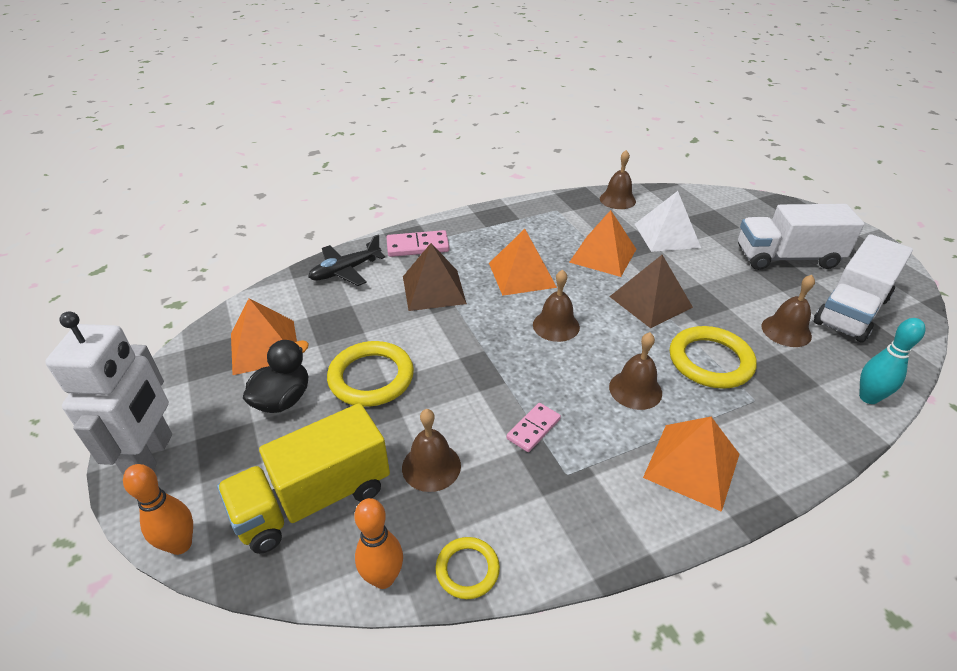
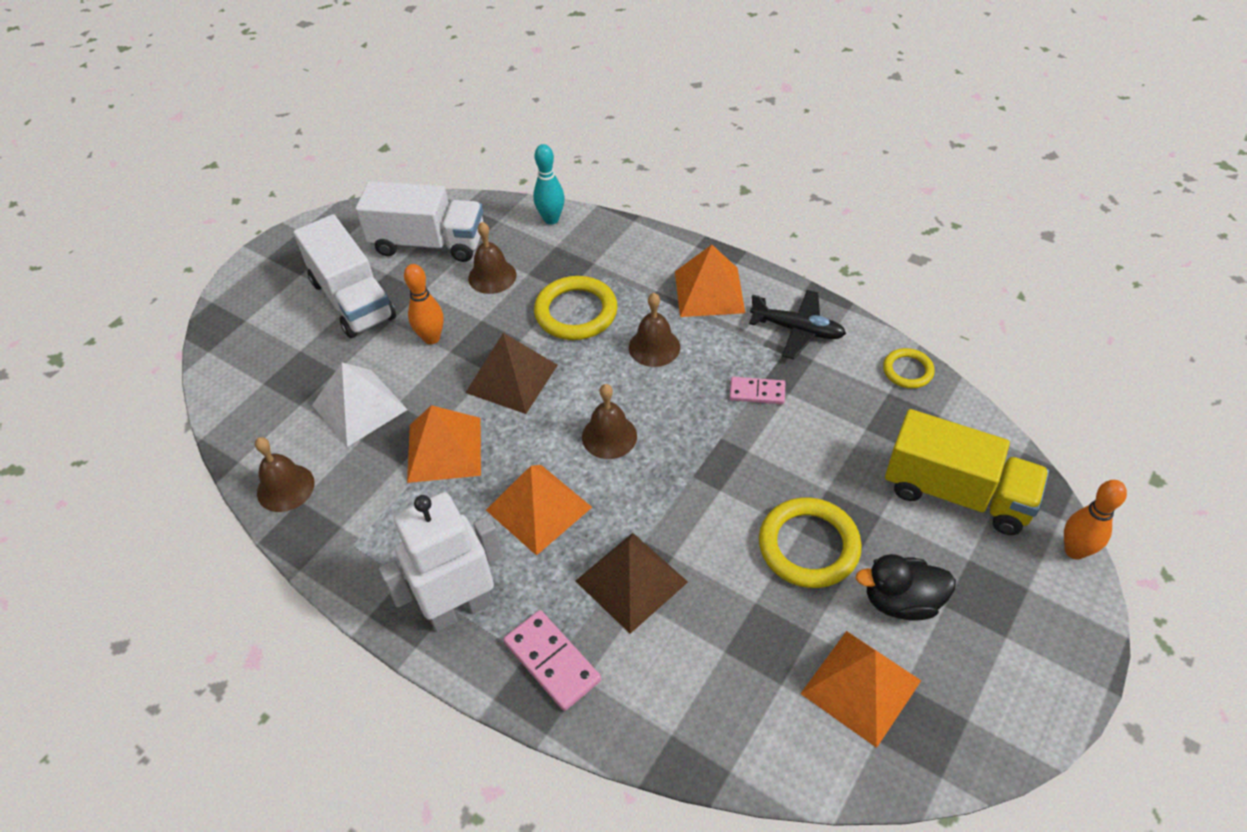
camera: 120 degrees left, 10 degrees up
(151, 456) = (1055, 656): white robot -> white robot (459, 608)
(346, 271) = (667, 712): black plane -> black plane (797, 330)
(383, 578) = (959, 410): orange bowling pin -> orange bowling pin (431, 338)
(431, 466) = (854, 437): brown bell -> none

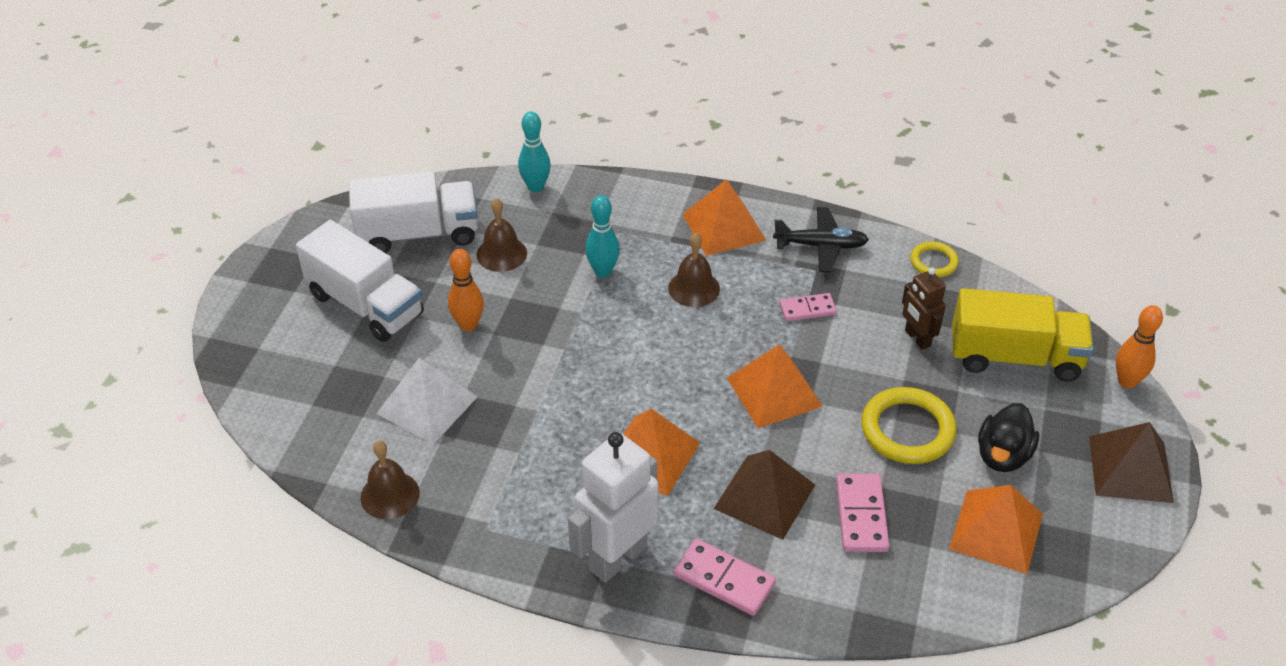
camera: 20 degrees left, 5 degrees down
(444, 449) = (533, 424): orange pyramid -> orange pyramid (774, 392)
(511, 378) = (568, 345): brown pyramid -> brown pyramid (1130, 469)
(576, 312) = (603, 271): yellow ring -> turquoise bowling pin
(609, 436) = (687, 377): brown bell -> none
(722, 629) = (861, 515): none -> pink domino
(858, 448) = (917, 338): none -> brown robot
(901, 601) = (1002, 455): black duck -> black duck turned 45 degrees counterclockwise

